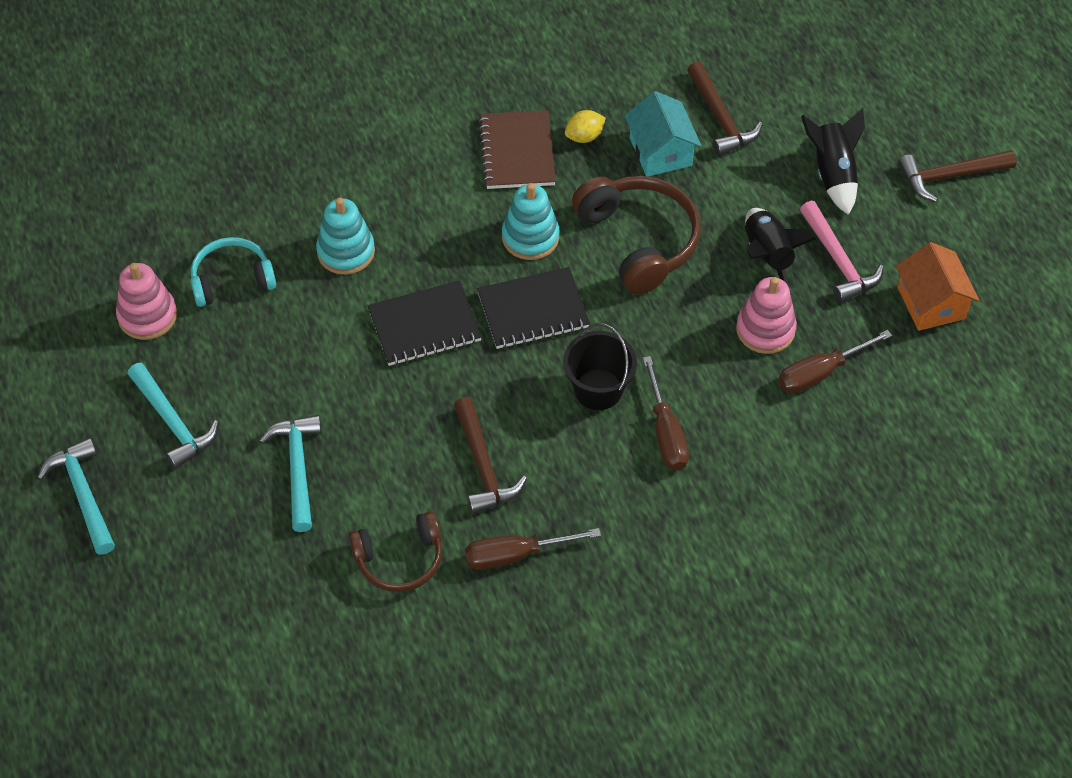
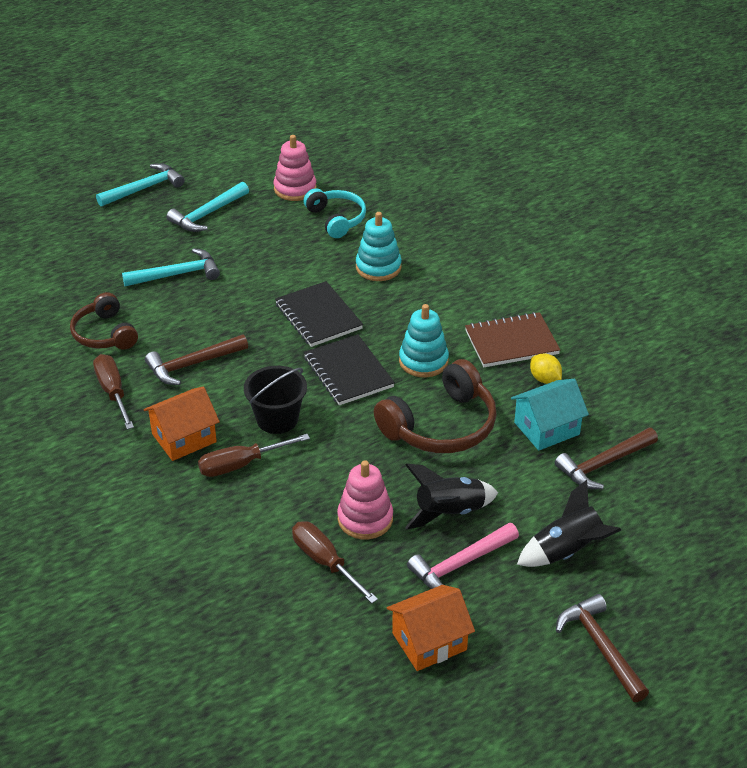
camera: 80 degrees right, 15 degrees down
(611, 485) = (184, 438): none -> orange house

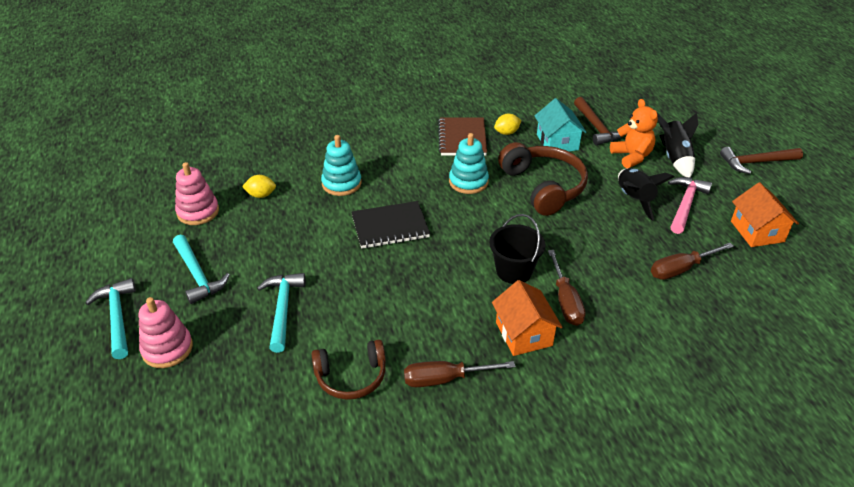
camera: 75 degrees left, 0 degrees up
(192, 365) = (424, 315): brown hammer -> none
(336, 219) = (261, 195): turquoise headphones -> yellow lemon
(348, 372) = (468, 222): black notebook -> none
(365, 519) = (637, 241): pink stacking toy -> pink stacking toy (167, 349)
(460, 565) = (685, 204): pink hammer -> pink hammer turned 135 degrees counterclockwise
(548, 505) = (631, 156): none -> orange teddy bear

